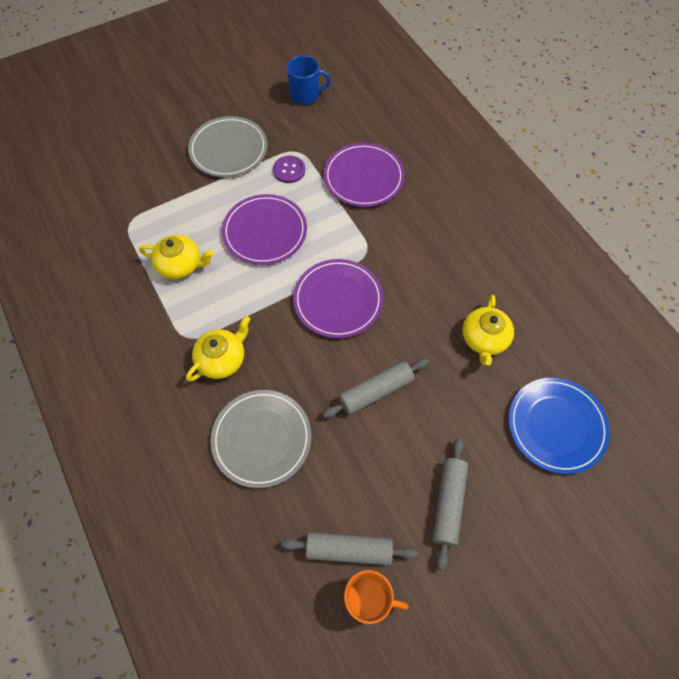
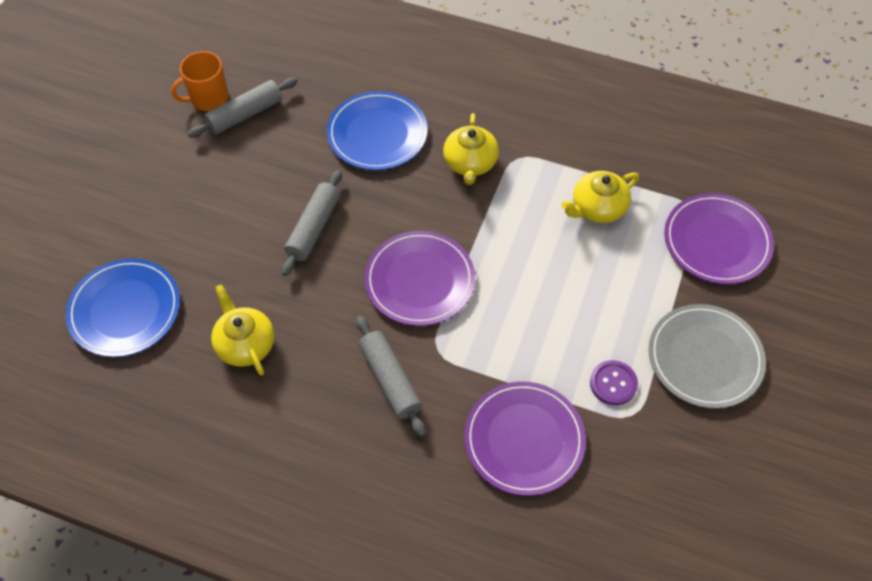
camera: 140 degrees right, 5 degrees down
(261, 439) = (377, 134): grey plate -> blue plate
(265, 231) = (559, 295): purple plate -> purple plate (716, 241)
(305, 95) = (713, 509): blue mug -> none
(448, 503) = (188, 189): grey rolling pin -> grey rolling pin (390, 380)

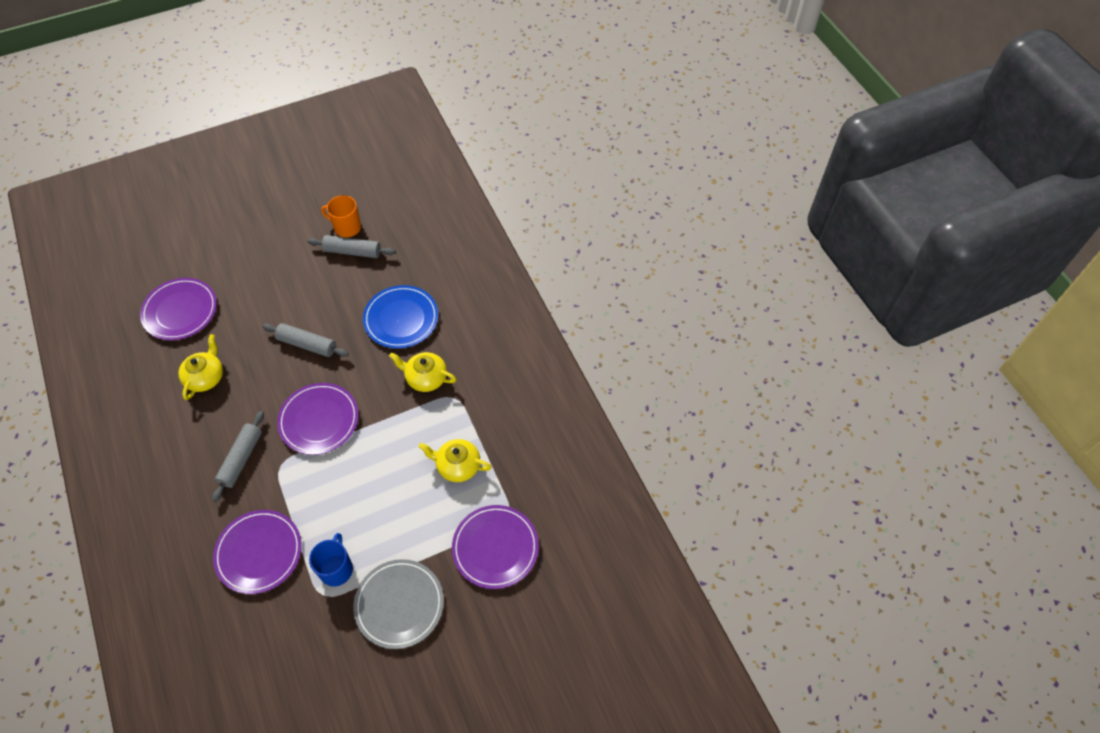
camera: 45 degrees right, 0 degrees up
(125, 310) = (180, 311): blue plate -> purple plate
(314, 228) = (307, 344): grey rolling pin -> grey rolling pin turned 45 degrees clockwise
(470, 163) = (425, 378): yellow teapot -> yellow teapot turned 60 degrees clockwise
(613, 383) = (336, 569): purple button -> blue mug

